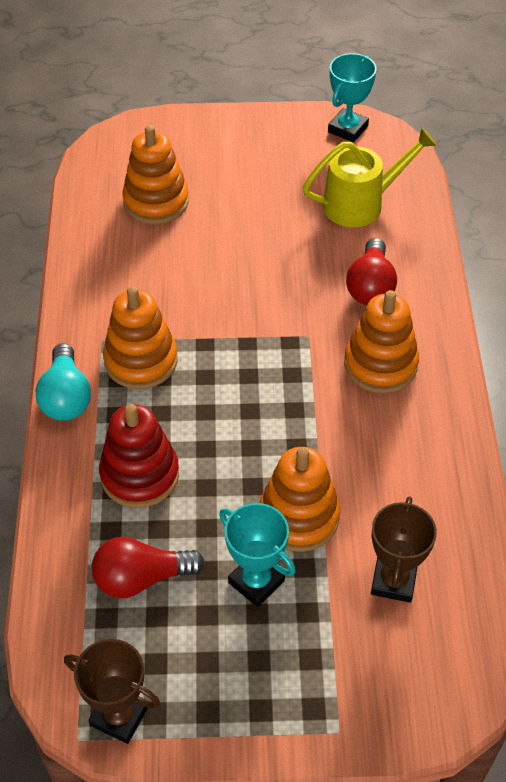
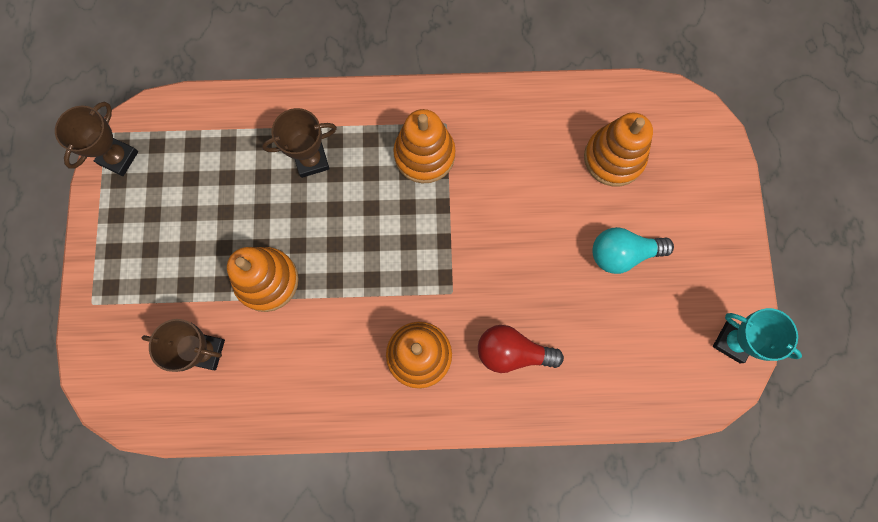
camera: 90 degrees right, 25 degrees up
(66, 397) = (387, 100): turquoise light bulb -> turquoise light bulb (622, 254)
(140, 475) = (311, 160): red stacking toy -> brown trophy
(141, 578) = (221, 166): red light bulb -> none
(256, 582) = (212, 248): turquoise trophy -> none
(361, 203) = (622, 350): yellow watering can -> none

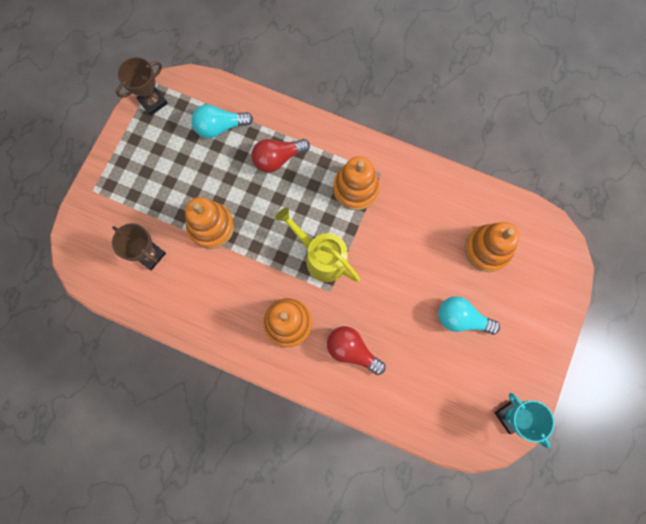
camera: 25 degrees right, 0 degrees up
(220, 152) = (220, 127): none -> turquoise light bulb
(311, 160) = (277, 159): brown trophy -> red light bulb
(421, 256) = (321, 256): none -> yellow watering can

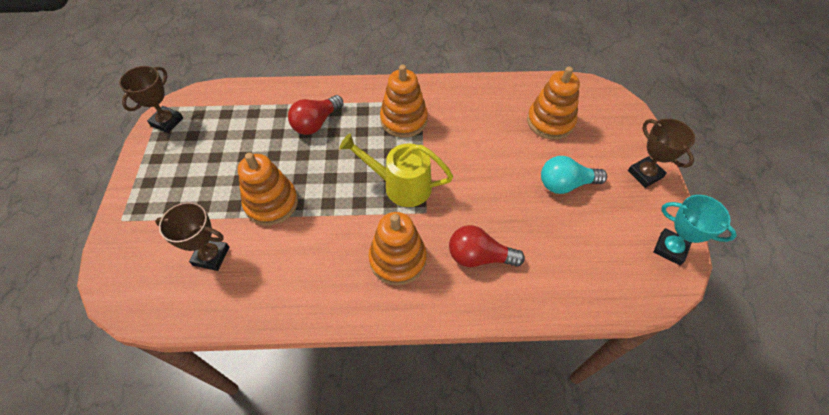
camera: 25 degrees left, 20 degrees down
(220, 127) = (246, 118): turquoise light bulb -> none
(538, 341) = (645, 174): none -> brown trophy

